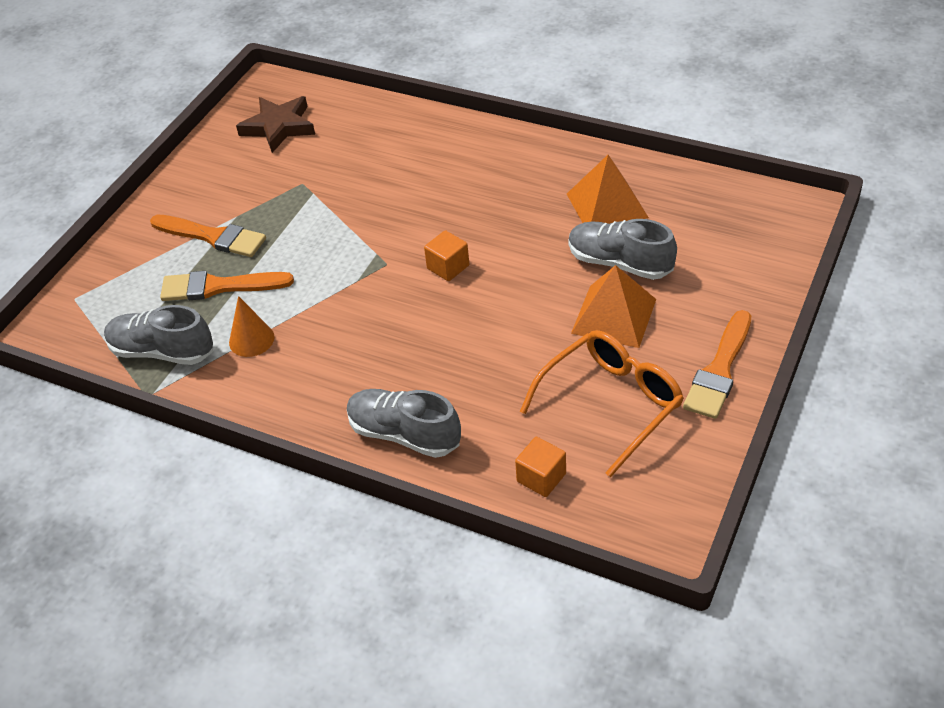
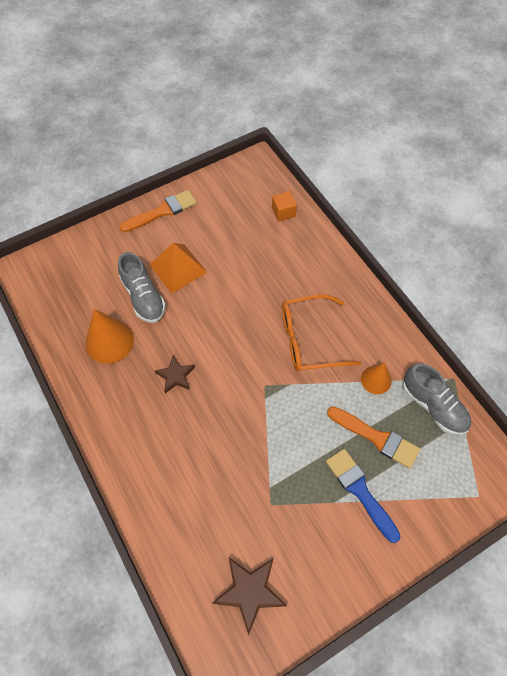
camera: 150 degrees left, 15 degrees up
(212, 237) = (360, 491): orange brush -> blue brush
(404, 434) = (329, 269): grey shoe -> none
(448, 267) = (232, 357): orange cube -> none
(497, 218) = (175, 376): none -> brown star
(606, 205) = (109, 341): orange pyramid -> orange cone
(610, 405) = (224, 225): orange glasses -> orange glasses (310, 339)

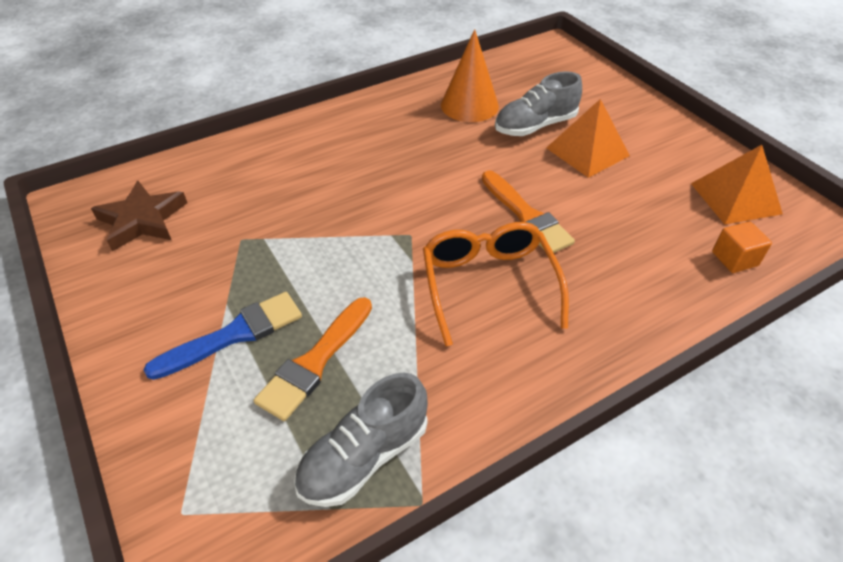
camera: 90 degrees right, 15 degrees down
(162, 211) = (678, 134): orange brush -> orange brush (526, 216)
(175, 376) = (424, 155): brown star -> none
(231, 198) = (735, 198): none -> orange pyramid
(376, 380) = (418, 369): orange cone -> none

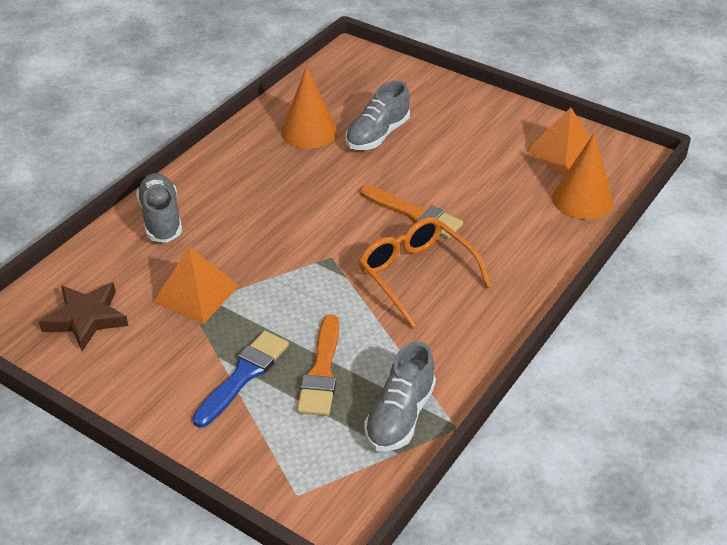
camera: 25 degrees left, 5 degrees down
(279, 147) = (161, 219): none -> grey shoe
(587, 151) = (433, 146): orange pyramid -> orange pyramid (196, 294)
(734, 259) = (582, 200): orange cube -> orange cone

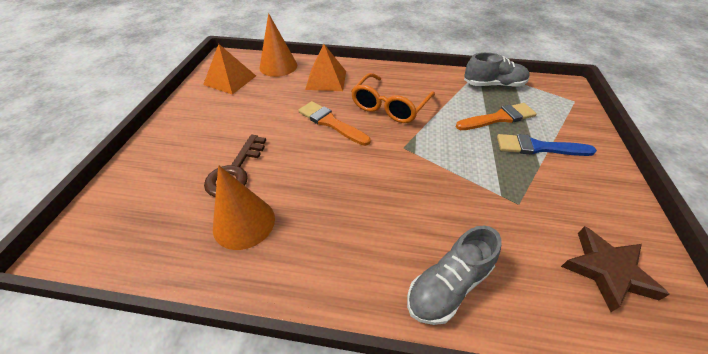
camera: 115 degrees left, 5 degrees up
(196, 294) = (505, 206): orange pyramid -> orange pyramid (326, 80)
(377, 135) = (235, 171): grey shoe -> brown key
(414, 214) = (331, 123): orange brush -> orange brush turned 60 degrees counterclockwise

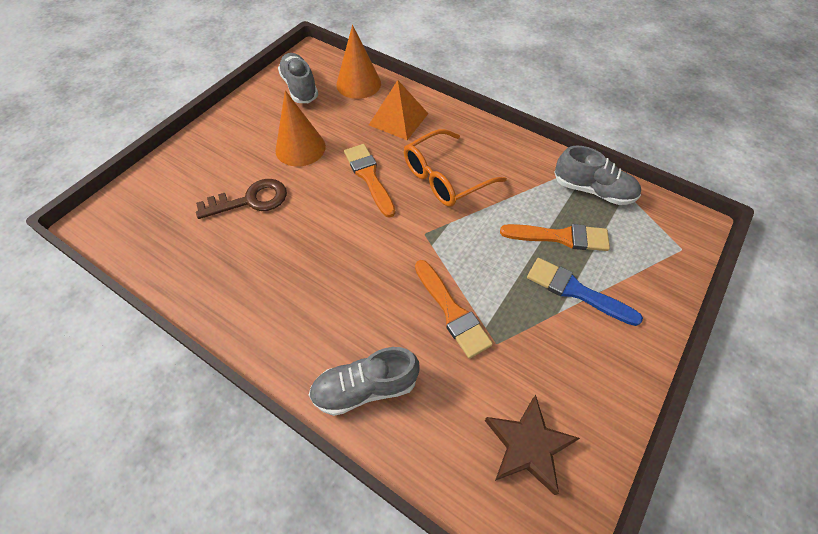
camera: 25 degrees right, 10 degrees up
(230, 80) = (300, 88): orange pyramid -> grey shoe
(235, 171) = (250, 200): brown key -> brown key turned 150 degrees counterclockwise
(244, 222) = (231, 255): orange cone -> orange cone (300, 148)
(468, 194) = (452, 311): none -> orange brush

